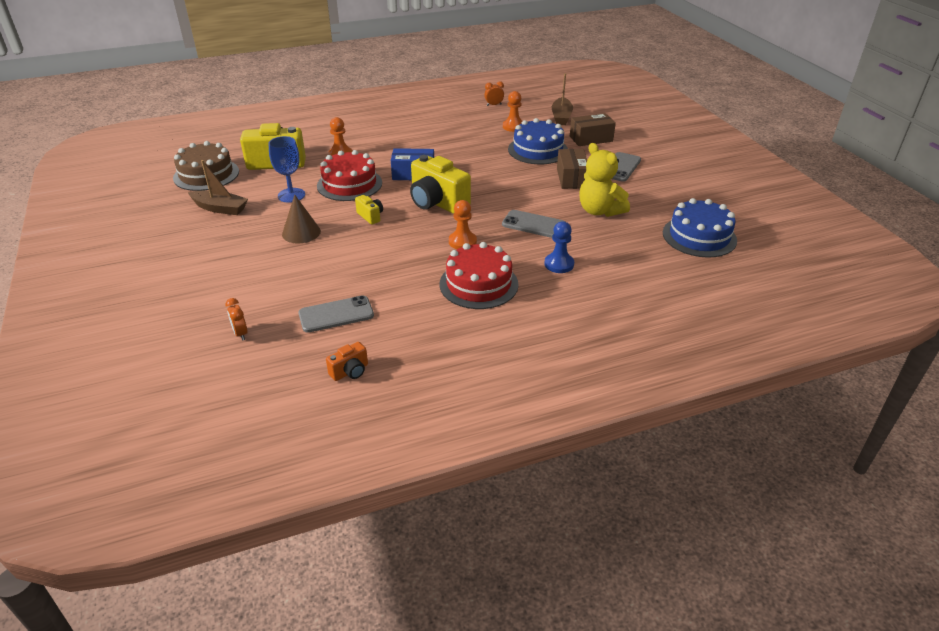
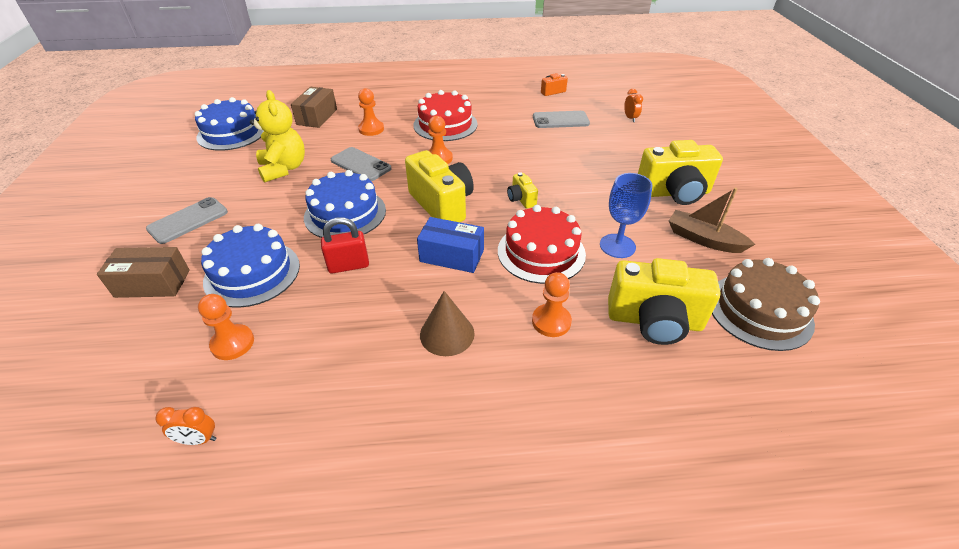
camera: 165 degrees left, 5 degrees up
(227, 241) = (674, 193): none -> yellow camera
(301, 232) = (597, 191): brown cone -> brown cone (447, 334)
(480, 161) = (348, 265): none -> red padlock
(510, 187) = (345, 213): none -> blue cake
(559, 264) = (371, 129): blue pawn -> orange pawn
(561, 117) = (123, 357): brown boat -> none
(571, 178) = (264, 214): brown box -> brown box (317, 117)

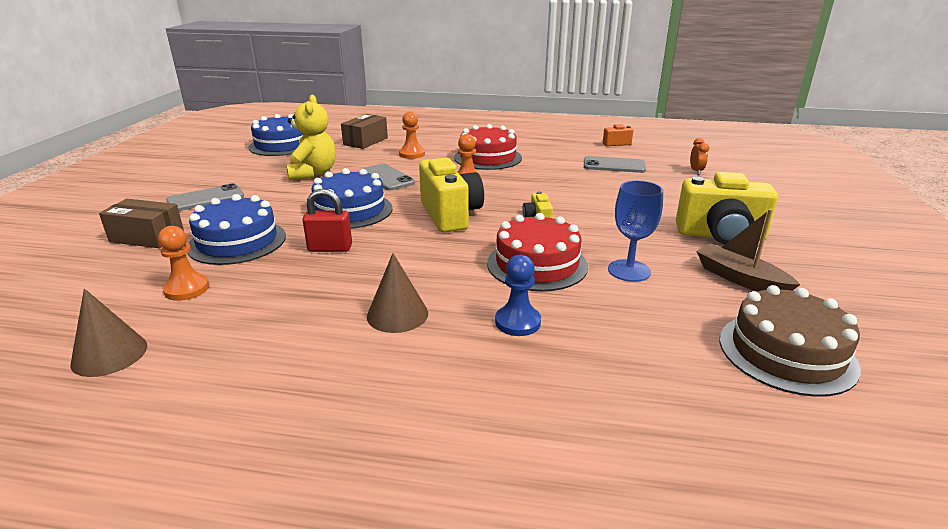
camera: 15 degrees right, 15 degrees down
(198, 440) = (109, 354): orange clock -> brown cone
(452, 256) = (438, 254): blue box -> none
(551, 321) = (517, 322): orange pawn -> blue pawn
(654, 321) = (642, 340): yellow camera -> none

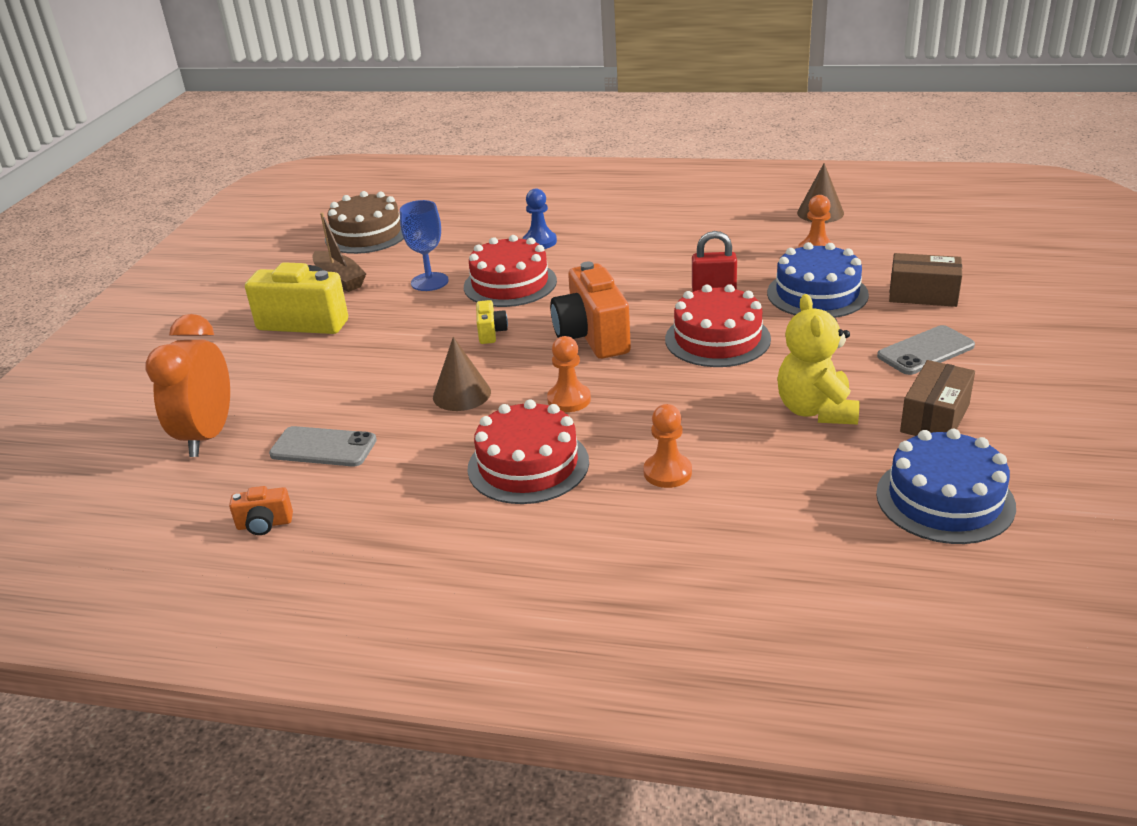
camera: 175 degrees left, 5 degrees up
(350, 210) = (717, 339): blue cake -> red cake
(365, 141) = (777, 521): brown box -> brown box (935, 418)
(386, 178) = (692, 403): grey phone -> none
(397, 314) = (630, 242): brown cone -> brown cone (461, 394)
(450, 215) = (592, 337): yellow camera -> orange camera
(696, 171) = (208, 436): orange clock -> orange clock, size x2.43

